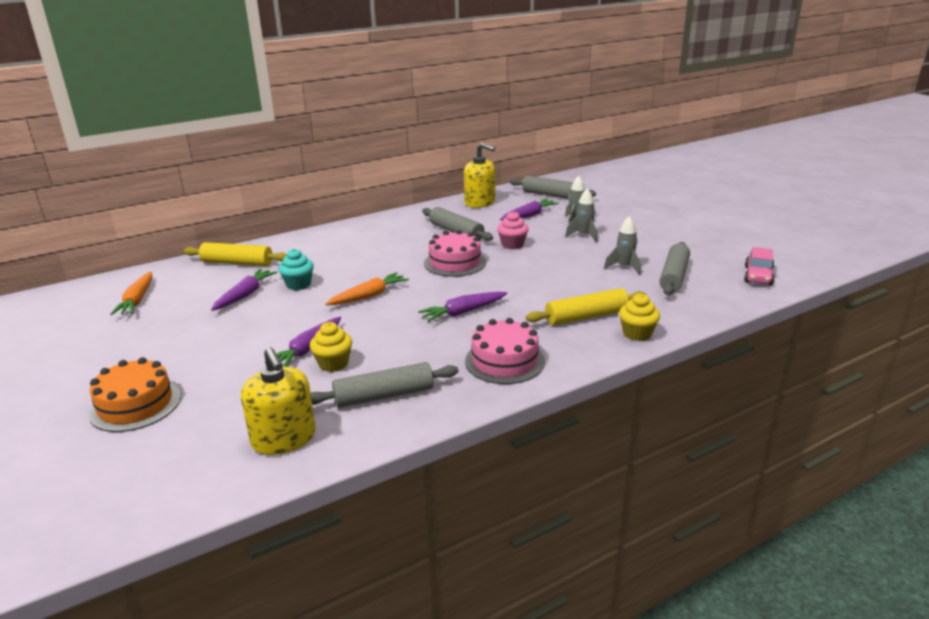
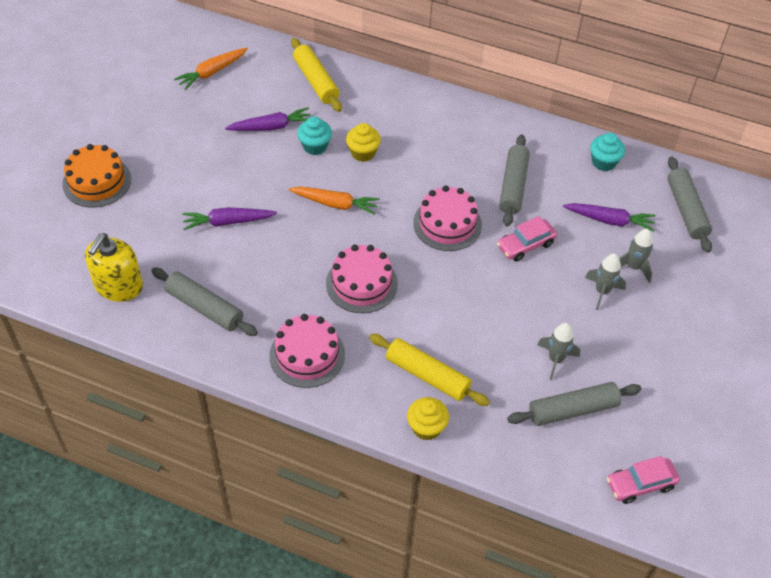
camera: 50 degrees right, 25 degrees up
(333, 363) = (221, 251): yellow cupcake -> yellow cupcake (363, 153)
(463, 312) = (361, 283): purple carrot -> pink cake
(480, 202) = (603, 162): yellow soap dispenser -> turquoise cupcake
(512, 245) = (525, 245): pink cupcake -> pink car

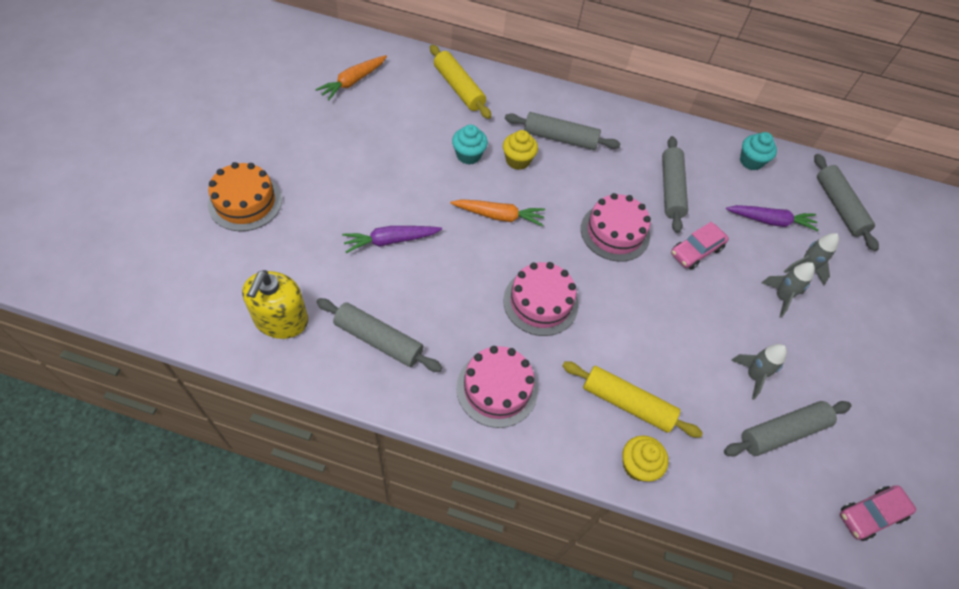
camera: 10 degrees left, 5 degrees up
(271, 127) = (421, 136): purple carrot -> none
(409, 133) = (560, 138): none -> grey rolling pin

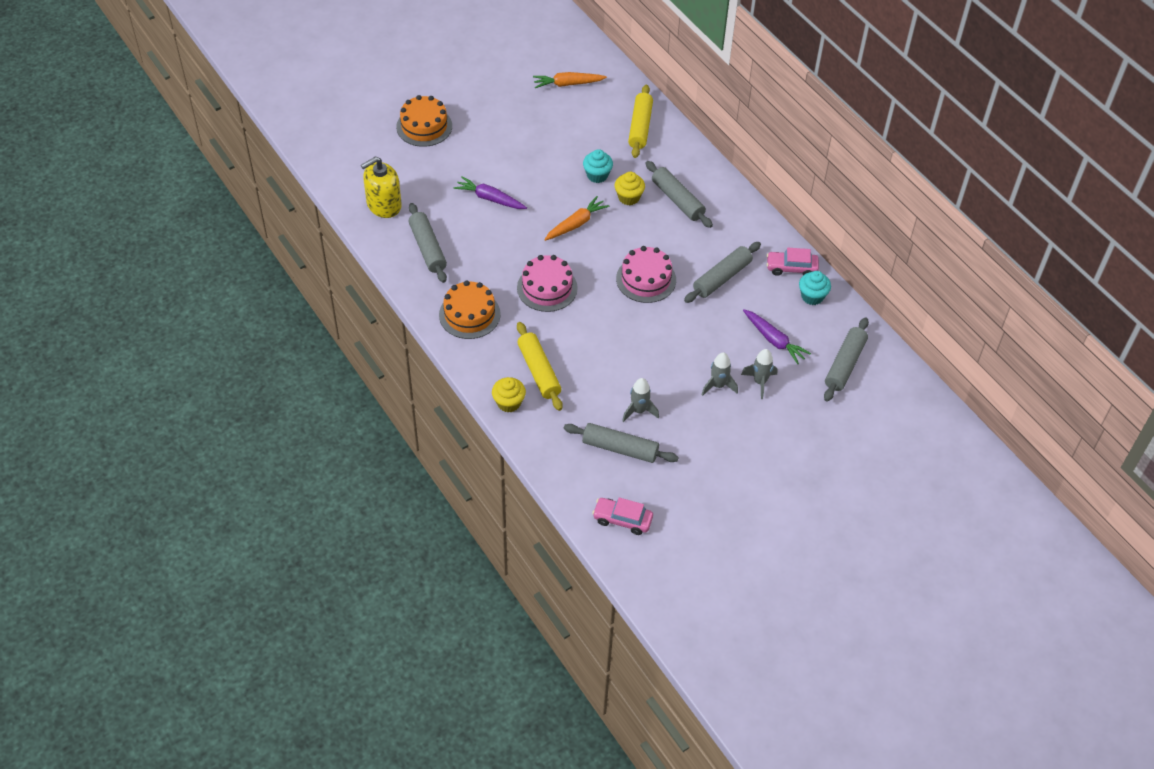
camera: 45 degrees right, 5 degrees down
(497, 388) = (469, 314): pink cake -> orange cake
(499, 216) = (576, 224): orange carrot -> orange carrot turned 90 degrees counterclockwise
(696, 251) = (691, 324): pink car -> pink car (791, 268)

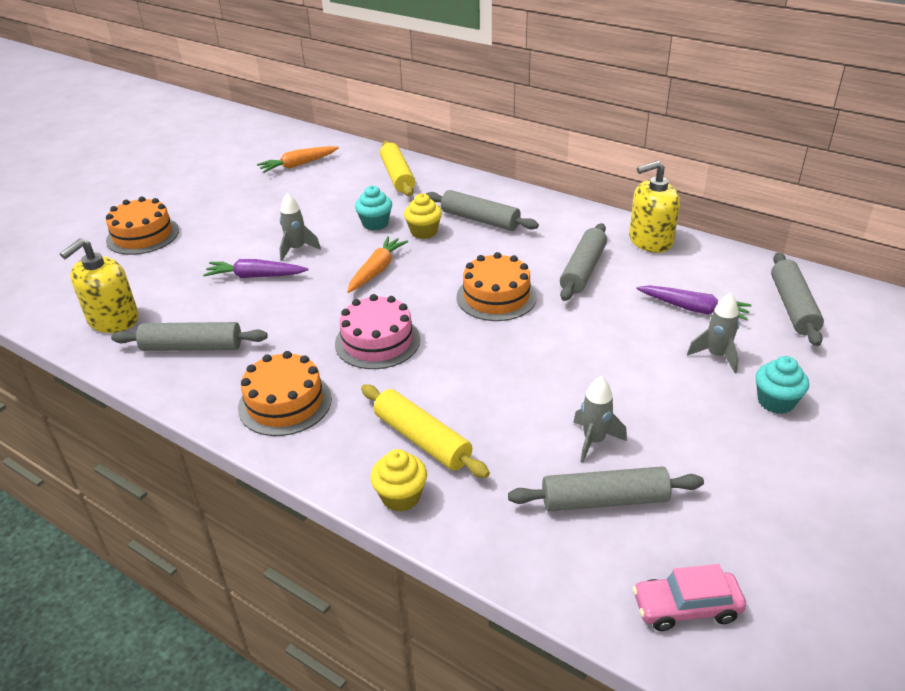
camera: 20 degrees left, 15 degrees down
(428, 248) = (192, 347): grey rolling pin -> grey rolling pin turned 45 degrees counterclockwise
(646, 279) = (496, 297): pink cake -> orange cake
(718, 385) = (671, 376): grey rocket -> grey rocket (297, 249)
(791, 268) = (650, 240): pink car -> yellow soap dispenser
(812, 296) = (695, 257): turquoise cupcake -> turquoise cupcake (775, 402)

